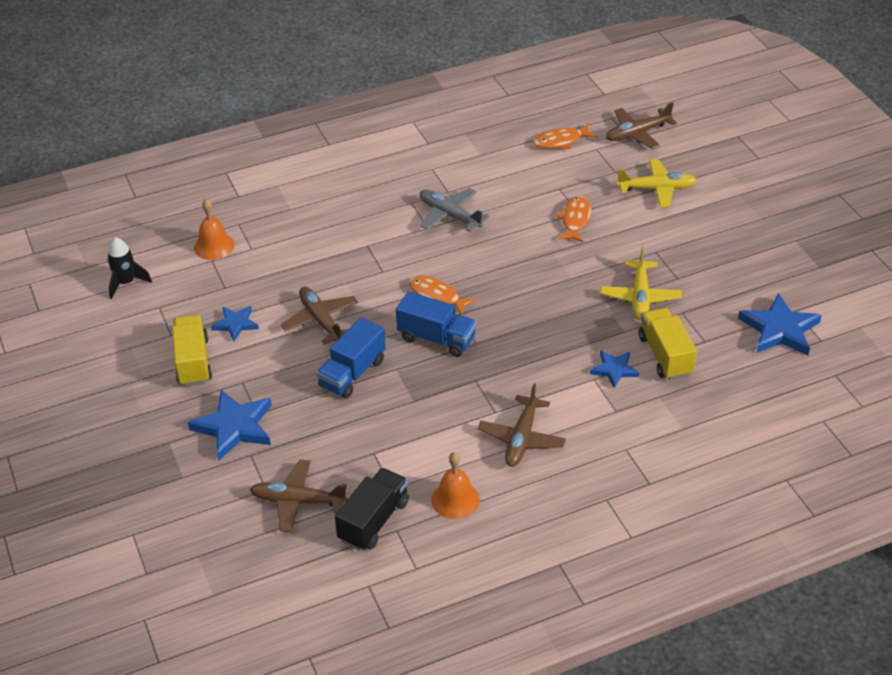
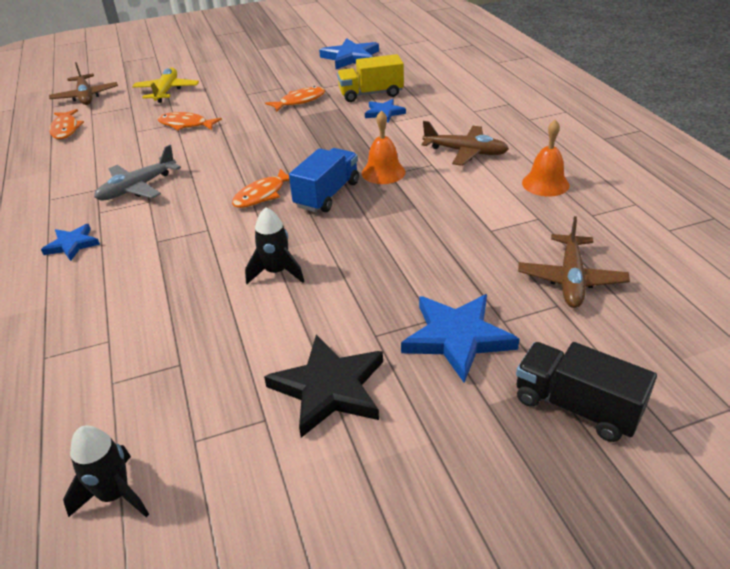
camera: 85 degrees left, 5 degrees down
(193, 362) = (329, 388): yellow truck -> black star
(214, 246) = (80, 382): orange bell -> orange bell (383, 172)
(235, 324) = (262, 348): blue star -> blue star (72, 244)
(321, 320) = (276, 272): brown plane -> black rocket
(352, 373) = (371, 246): blue truck -> none
(373, 521) = (585, 228): black truck -> black truck (576, 406)
(640, 297) = (300, 101): yellow plane -> orange fish

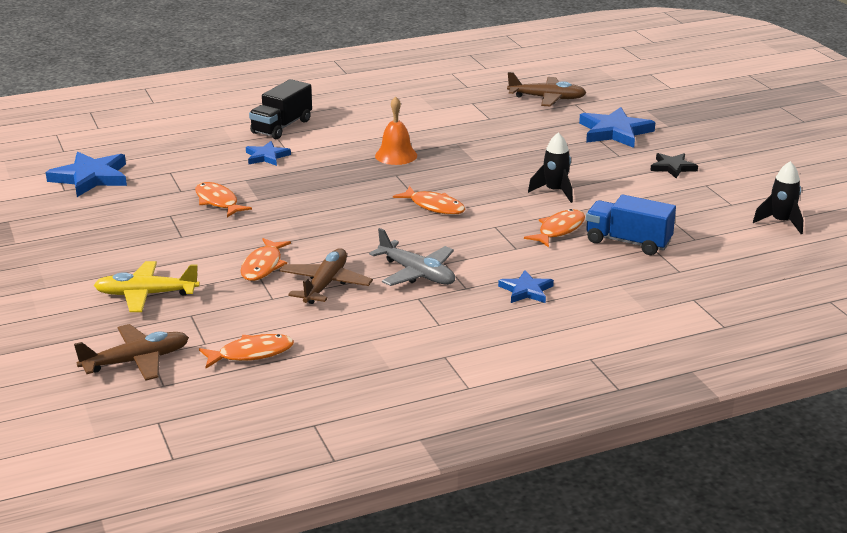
camera: 95 degrees left, 10 degrees down
(182, 270) = (559, 230): none -> orange fish
(327, 194) = (435, 178): blue truck -> blue truck (628, 242)
(329, 388) = (672, 167): black star -> black star, size x0.58
(371, 94) = (214, 164): yellow truck -> none
(465, 152) = (362, 123): brown plane -> brown plane (325, 284)
(545, 184) = (421, 97): orange bell -> none
(576, 406) = (662, 105): black truck -> black truck (281, 127)

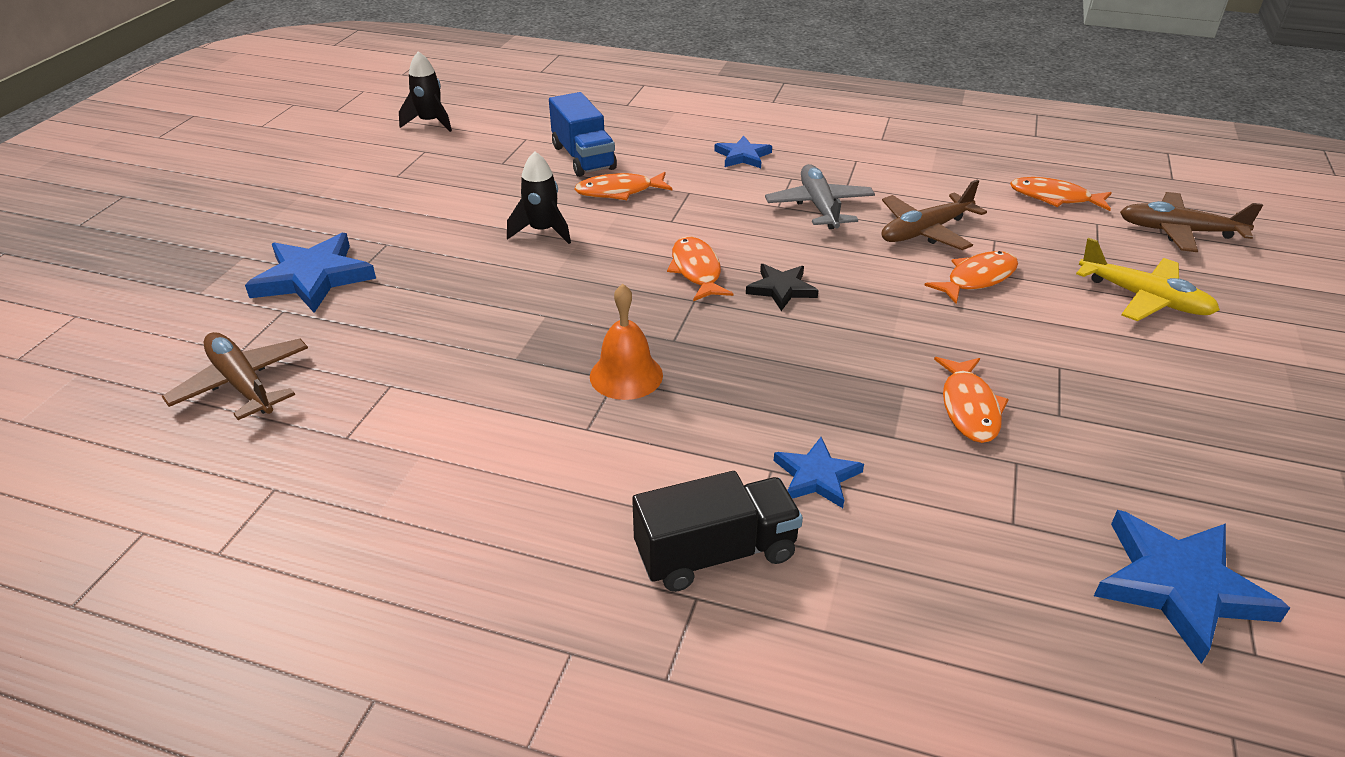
camera: 140 degrees left, 10 degrees up
(672, 167) = (376, 205): black star -> black star (781, 289)

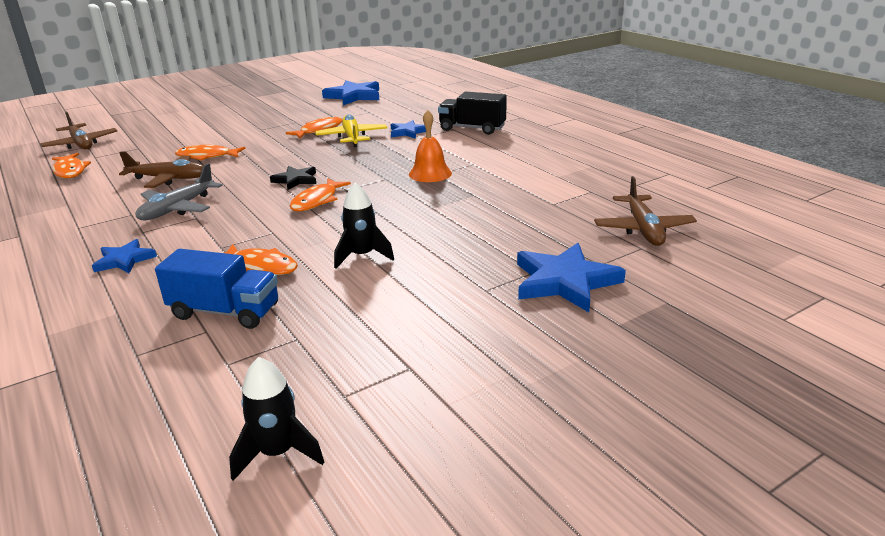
camera: 140 degrees left, 10 degrees down
(583, 157) = (225, 312): blue truck -> blue truck turned 90 degrees clockwise
(1144, 298) = (172, 133): yellow plane -> yellow plane (352, 137)

